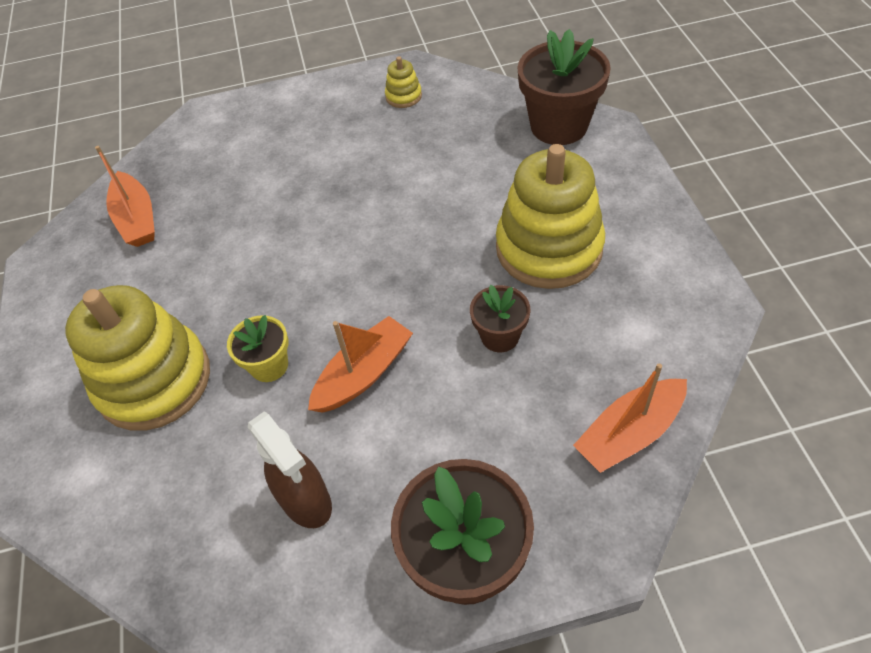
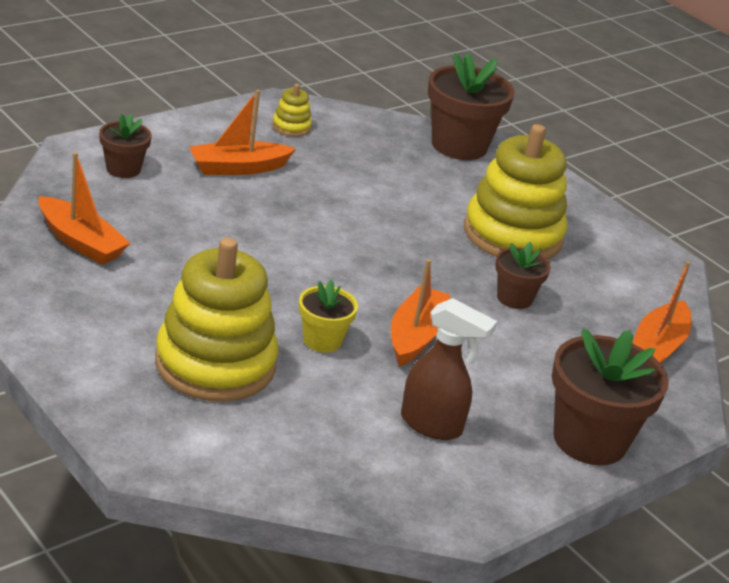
camera: 35 degrees left, 20 degrees down
(225, 138) = (123, 169): none -> brown flower pot
(324, 143) = (238, 168): none -> orange boat

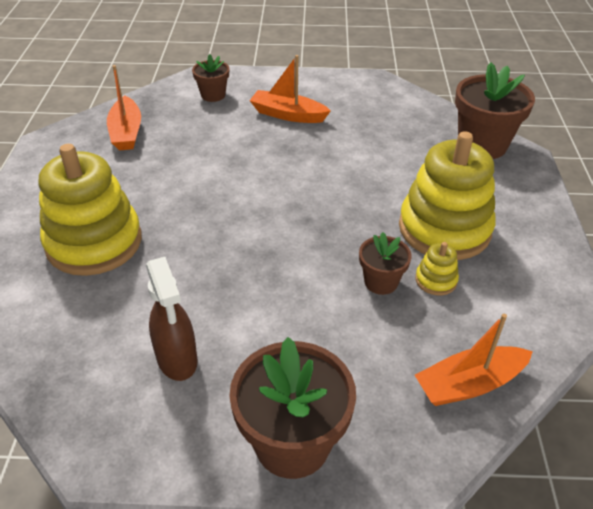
camera: 45 degrees right, 10 degrees up
(291, 127) = (362, 97): yellow stacking toy -> yellow stacking toy (436, 280)
(322, 340) = (186, 255): yellow flower pot -> none
(415, 336) = (259, 280): orange boat -> none

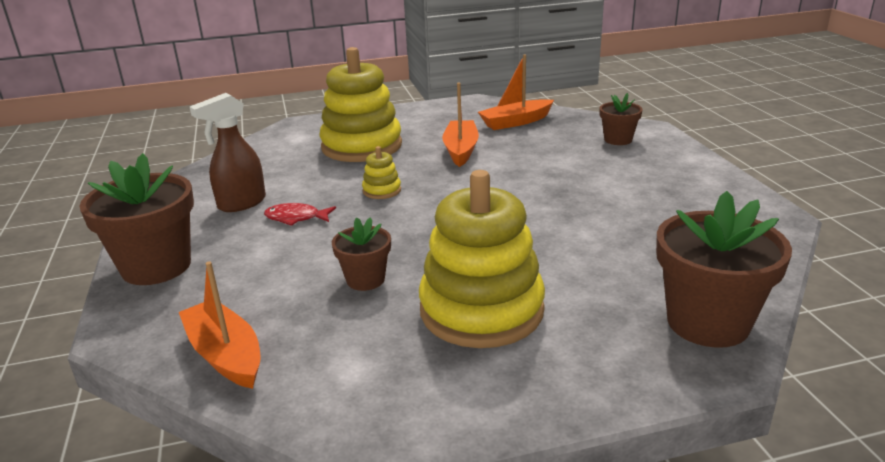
camera: 75 degrees right, 15 degrees down
(241, 315) = (296, 218): none -> red fish
(288, 115) = (625, 180): orange boat -> orange boat (461, 150)
(436, 280) = (382, 314): yellow stacking toy -> yellow stacking toy (382, 190)

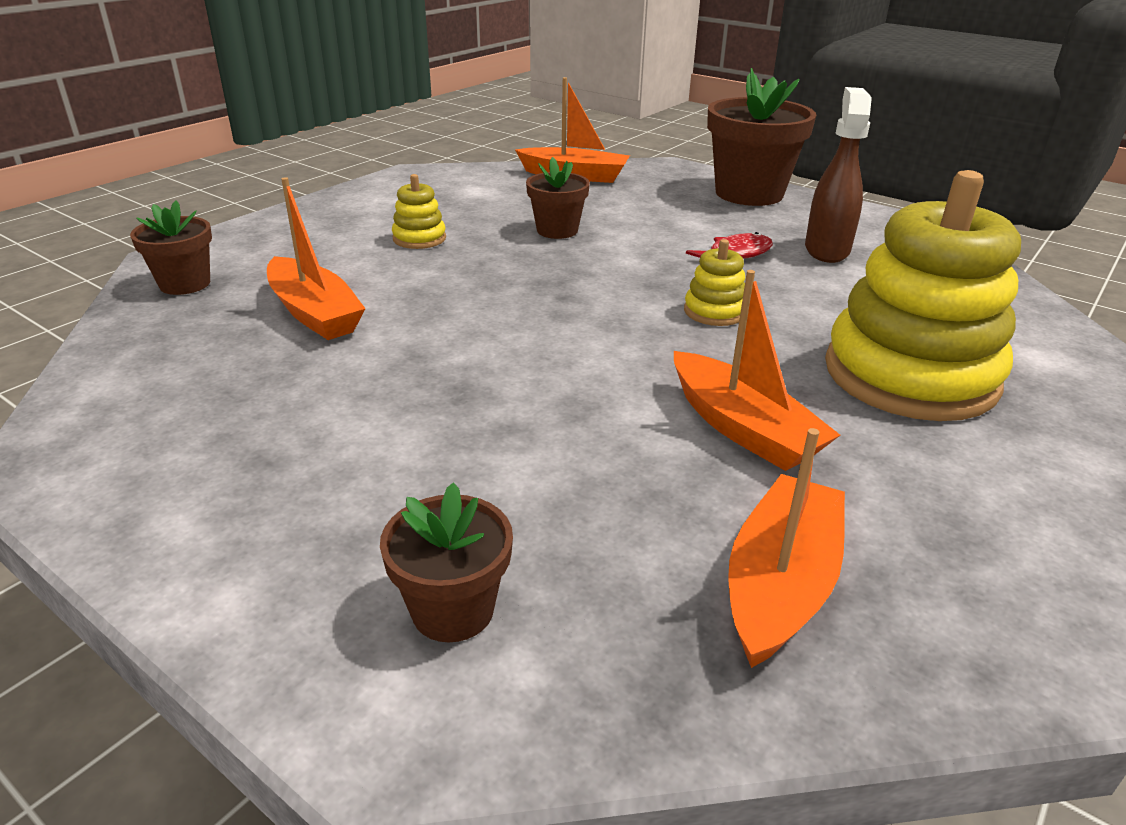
camera: 140 degrees right, 5 degrees up
(481, 310) = (419, 238): yellow stacking toy -> yellow stacking toy, size x0.42
(612, 260) = (314, 313): none -> orange boat
(707, 322) = (185, 284): brown flower pot -> brown flower pot, size x0.55

